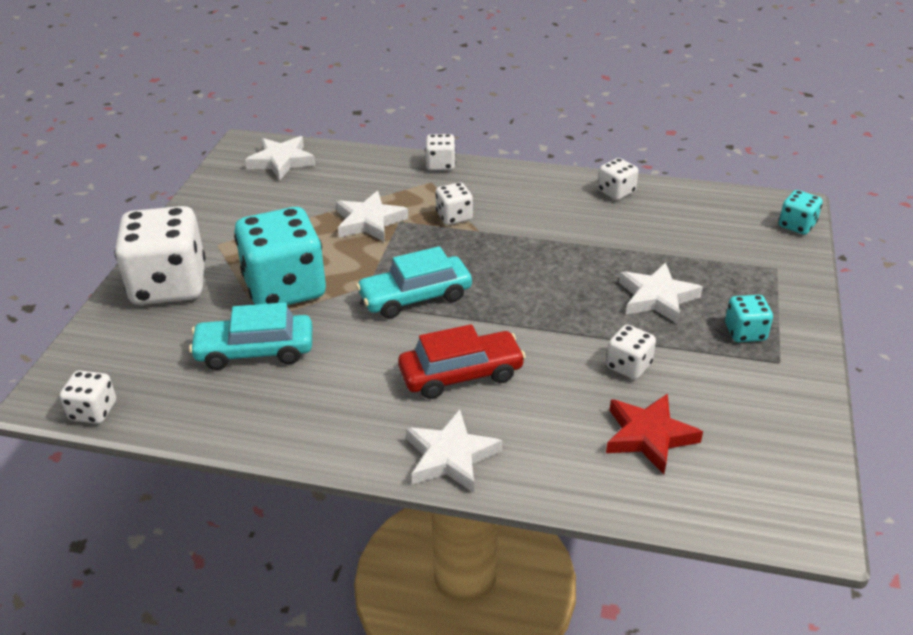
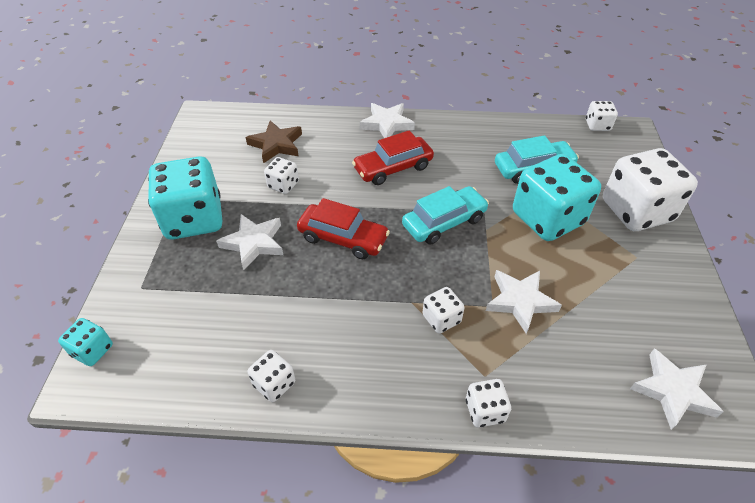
camera: 170 degrees right, 10 degrees up
(546, 292) = (343, 238): none -> red car
(649, 436) = (276, 144): red star -> brown star
(745, 332) = (194, 219): turquoise dice -> turquoise dice, size x2.16

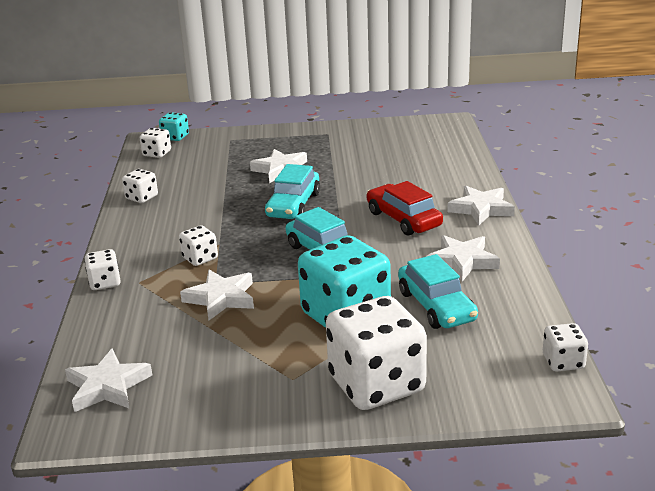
camera: 85 degrees right, 20 degrees down
(194, 219) = (305, 143): turquoise dice -> none
(276, 144) = (417, 159): brown star -> none
(283, 185) = (358, 170): white dice -> white dice (157, 153)
(343, 238) = (293, 205): red car -> turquoise car
(469, 146) = (462, 261): none -> white star

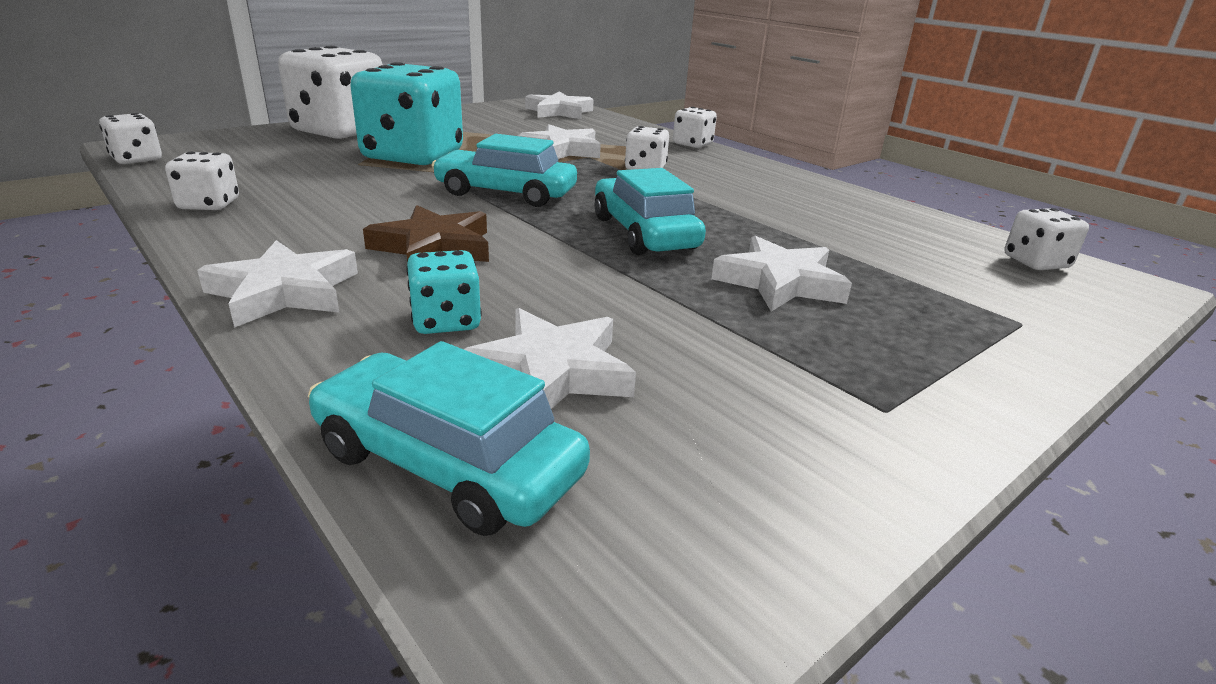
camera: 140 degrees right, 0 degrees up
(142, 197) = (862, 204): white dice -> white dice (209, 205)
(175, 137) = (1117, 301): turquoise dice -> turquoise dice (446, 321)
(403, 219) = (434, 247): red car -> brown star
(436, 306) = (309, 174): turquoise car -> turquoise car (448, 463)
(462, 261) = (292, 213): white star -> white star (551, 372)

